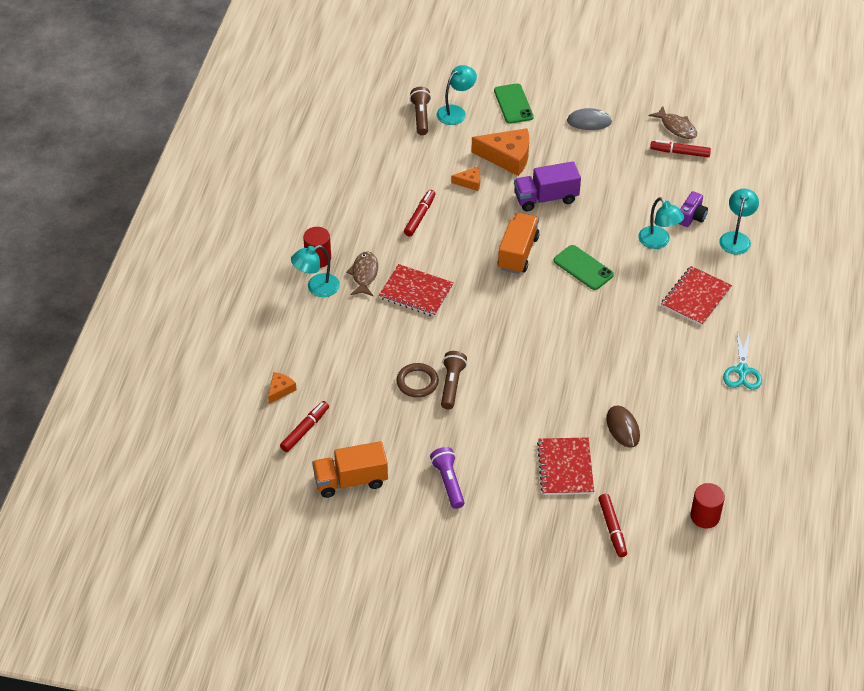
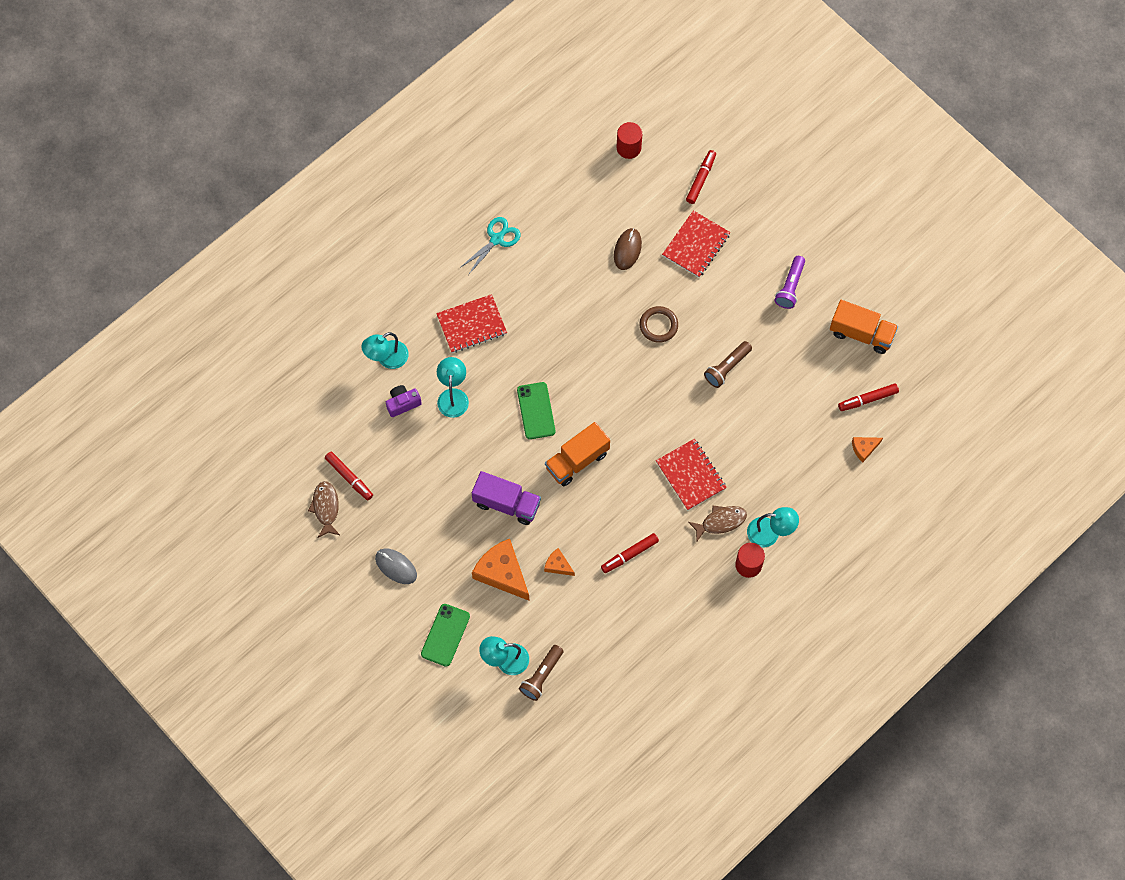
camera: 145 degrees left, 20 degrees up
(364, 274) = (720, 522): brown fish -> brown fish turned 150 degrees counterclockwise
(417, 382) = (752, 387): brown ring -> brown ring (658, 325)

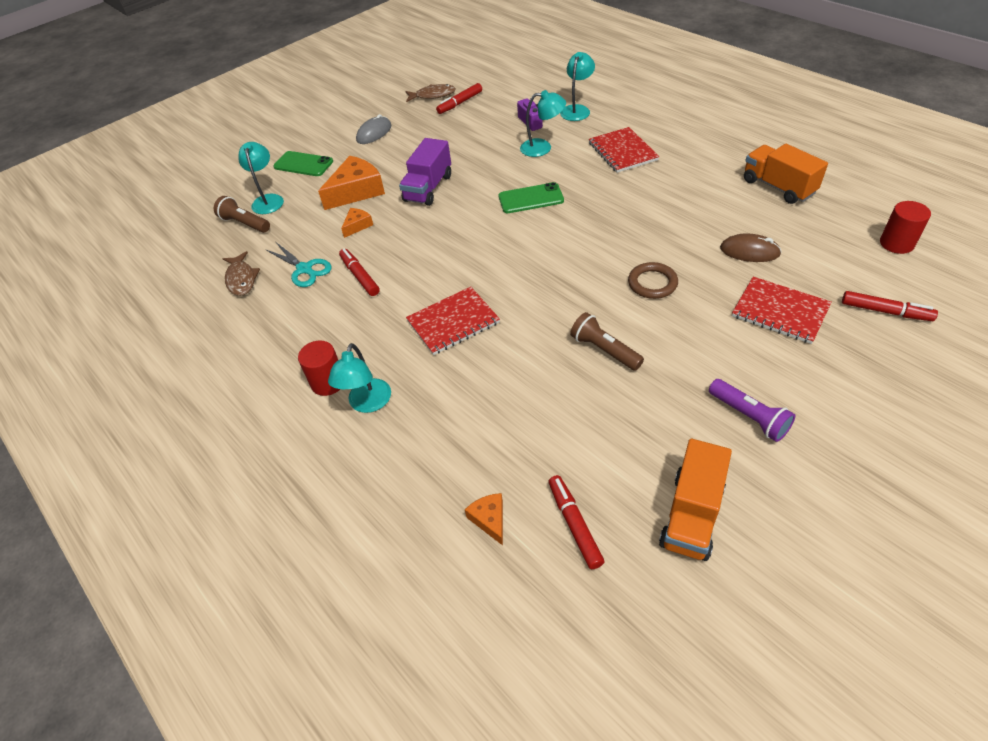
camera: 95 degrees right, 20 degrees down
(387, 358) = (577, 110): turquoise lamp -> turquoise lamp turned 60 degrees clockwise
(497, 239) = (727, 158): turquoise scissors -> turquoise scissors (304, 269)
(577, 460) = (474, 230): orange truck -> orange truck (778, 187)
(720, 522) = (389, 352): brown fish -> brown fish (241, 279)
(790, 287) = (749, 416): purple flashlight -> purple flashlight turned 150 degrees counterclockwise

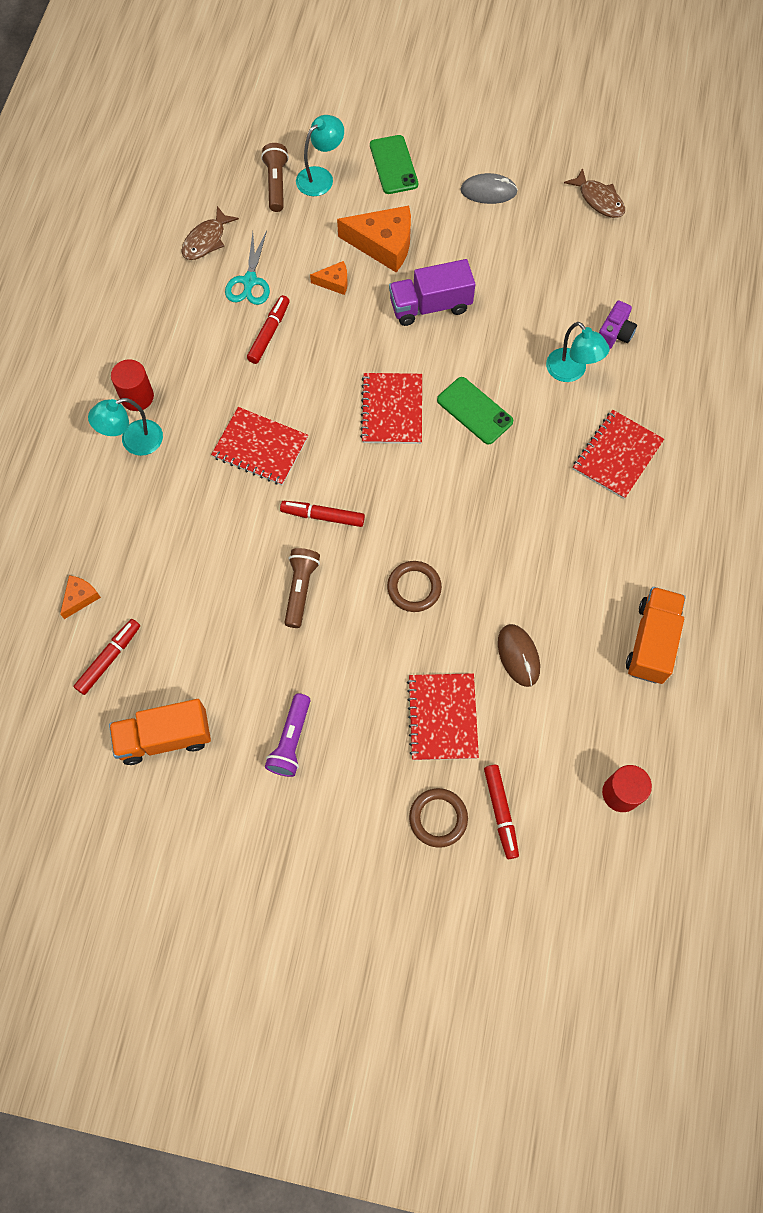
camera: 50 degrees right, 20 degrees up
(460, 103) = (602, 237): red marker -> red marker (323, 516)
(491, 237) = (392, 410): none -> red notebook
(577, 110) = (670, 366): turquoise lamp -> none
(875, 350) = (438, 818): none -> brown ring

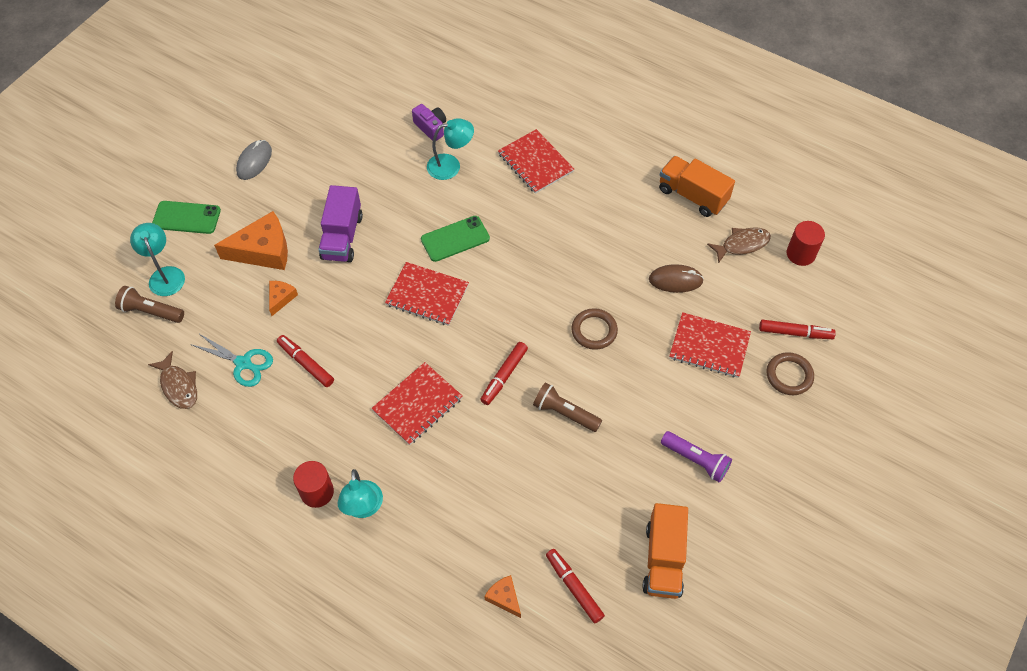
camera: 70 degrees left, 10 degrees down
(383, 244) = (263, 250): orange cheese -> orange cheese turned 45 degrees clockwise
(599, 200) = (305, 95): brown fish -> brown fish (742, 244)

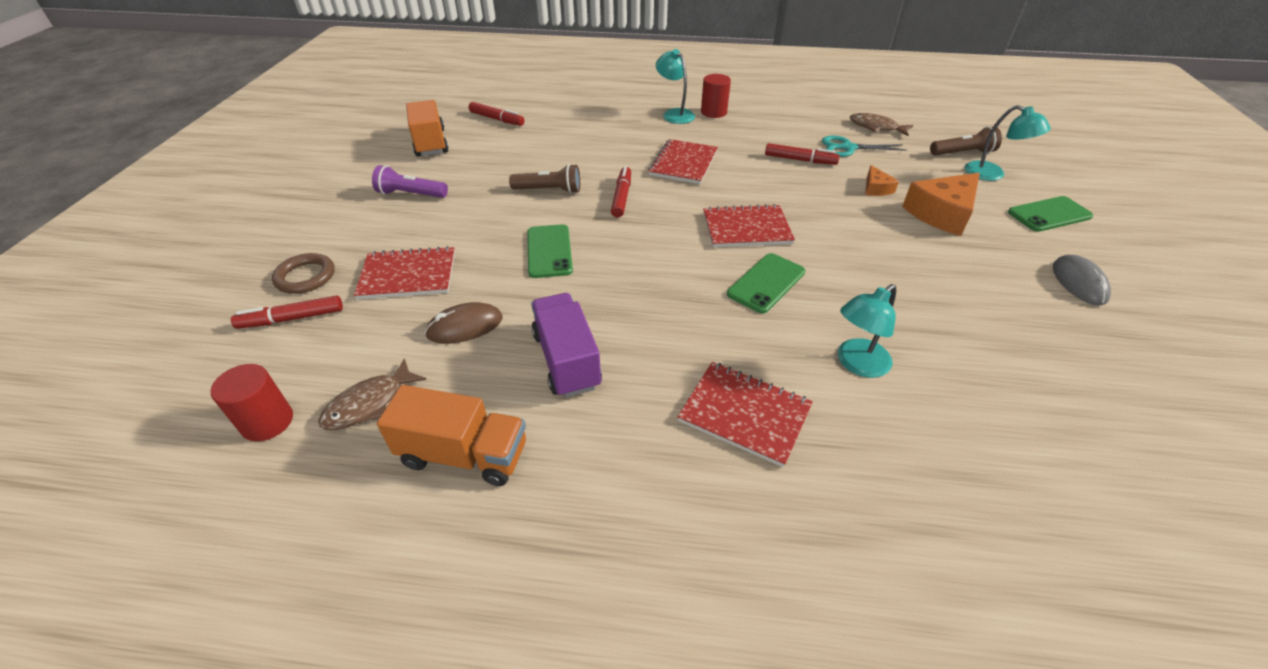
camera: 155 degrees right, 15 degrees down
(342, 237) = (885, 246): purple truck -> purple truck (566, 360)
(431, 127) = (942, 409): purple camera -> none
(504, 597) = (545, 106): orange cheese -> none
(594, 331) = (549, 251): brown ring -> green phone

